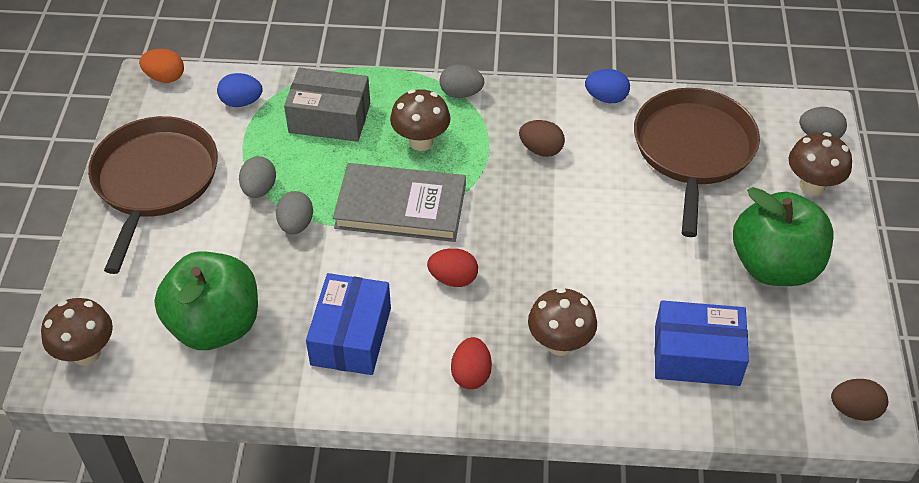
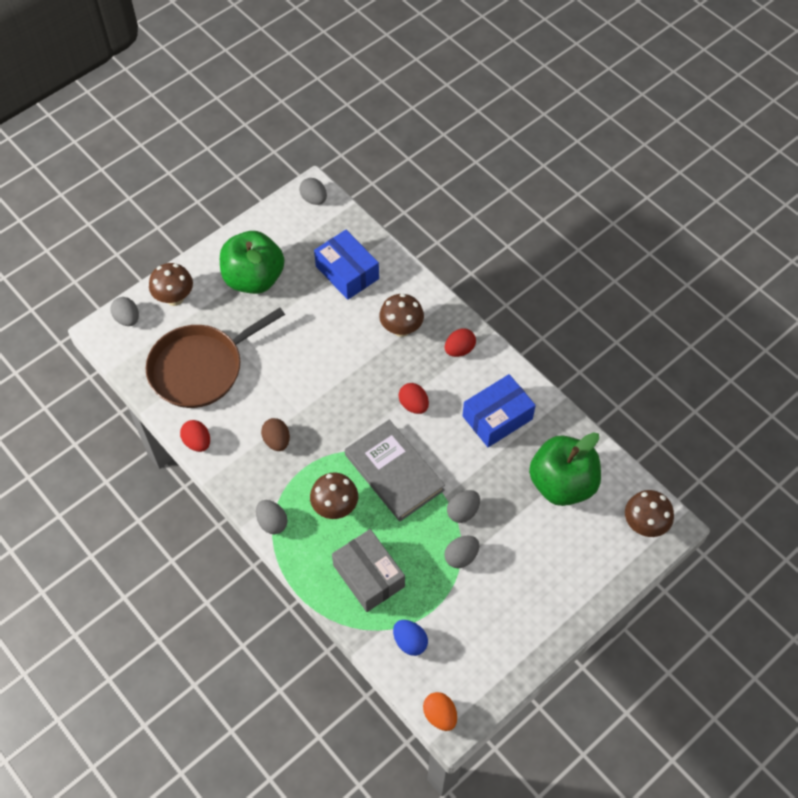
camera: 135 degrees left, 10 degrees up
(154, 181) = (518, 620): brown pan -> none
(606, 98) = (197, 442): blue egg -> red egg
(854, 410) = (314, 199): brown egg -> grey egg

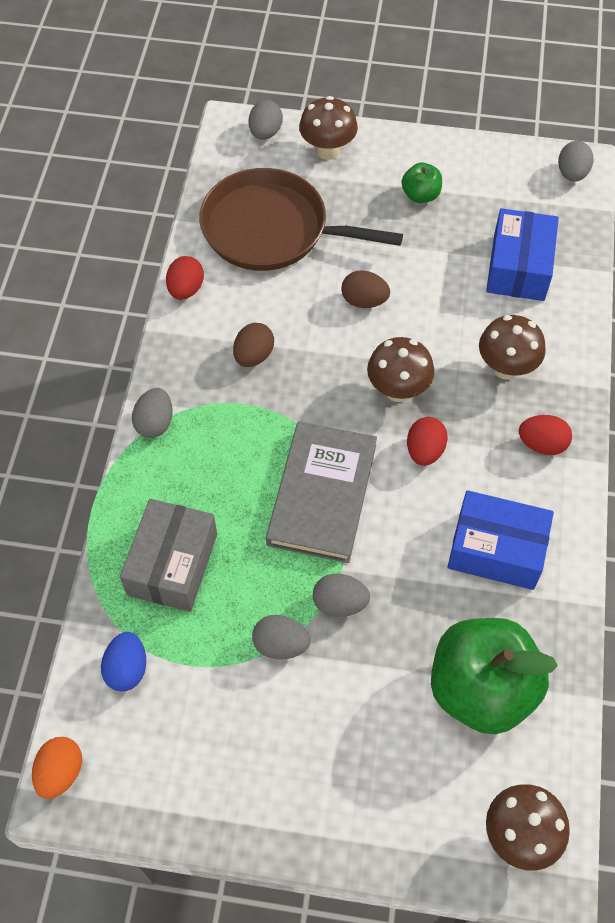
camera: 50 degrees right, 0 degrees up
(254, 278) = (420, 195): green apple -> green apple, size x0.46
(295, 360) = (364, 301): none -> brown egg
(335, 507) = (226, 468): brown mushroom -> brown mushroom (398, 390)

